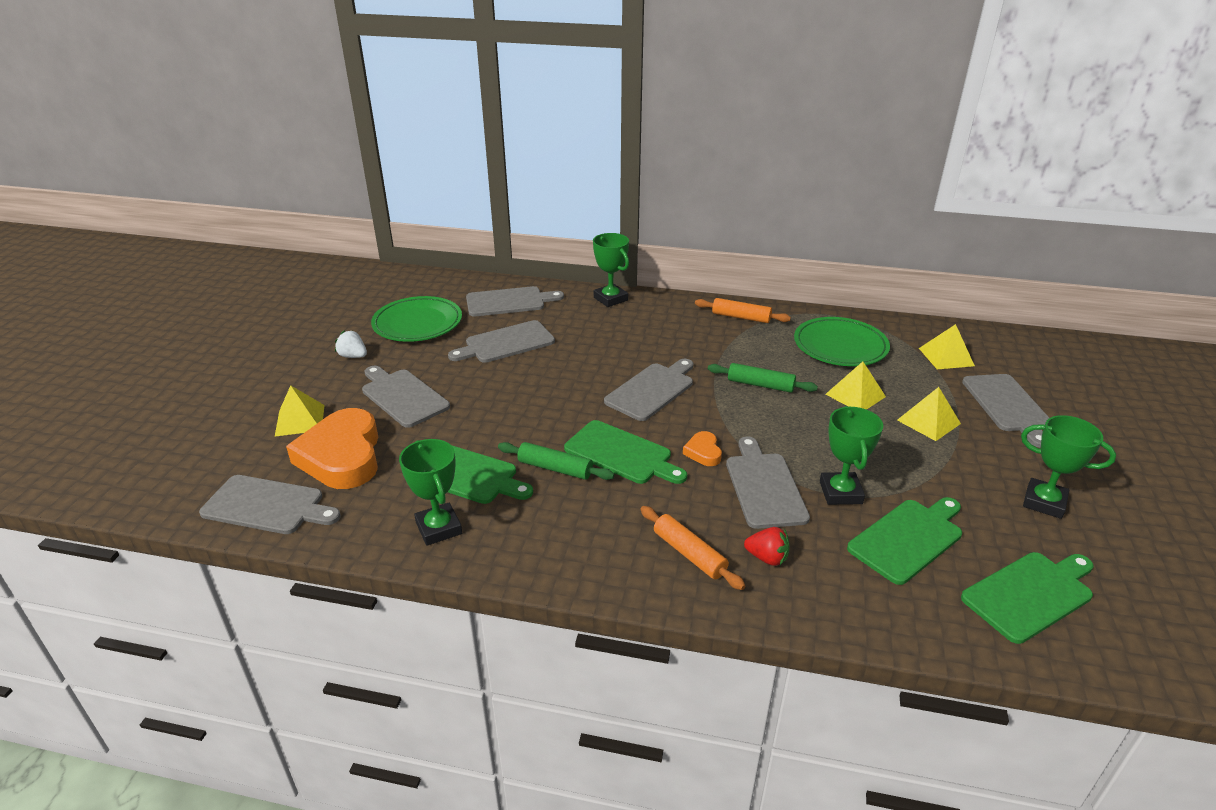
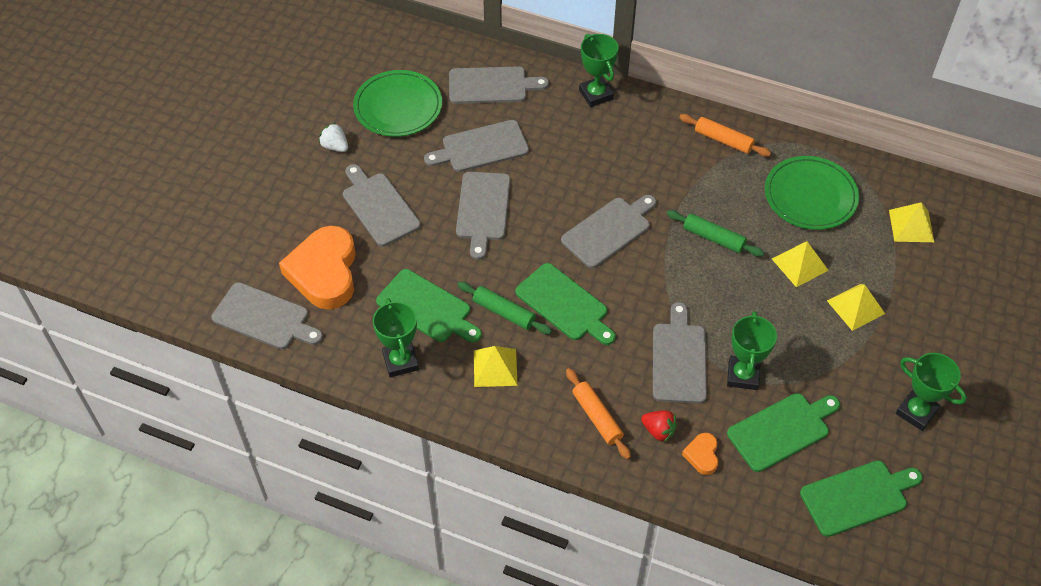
camera: 10 degrees right, 20 degrees up
(300, 420) = (288, 224): yellow pyramid -> yellow pyramid (495, 367)
(703, 452) = (637, 313): orange heart -> orange heart (702, 455)
(1007, 406) = (941, 298): grey cutting board -> grey cutting board (483, 210)

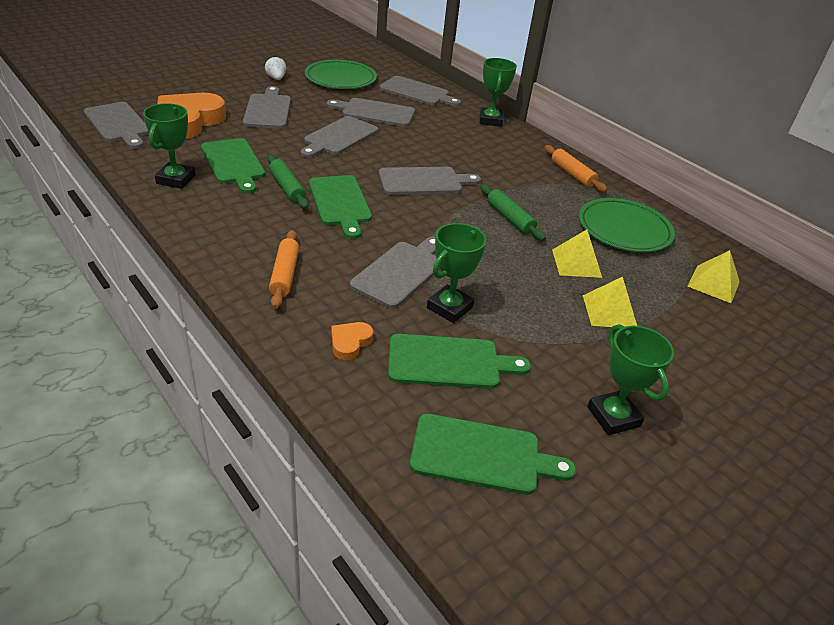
camera: 25 degrees right, 15 degrees down
(495, 367) = (240, 212): yellow pyramid -> none
(658, 431) = (328, 307): red strawberry -> none

